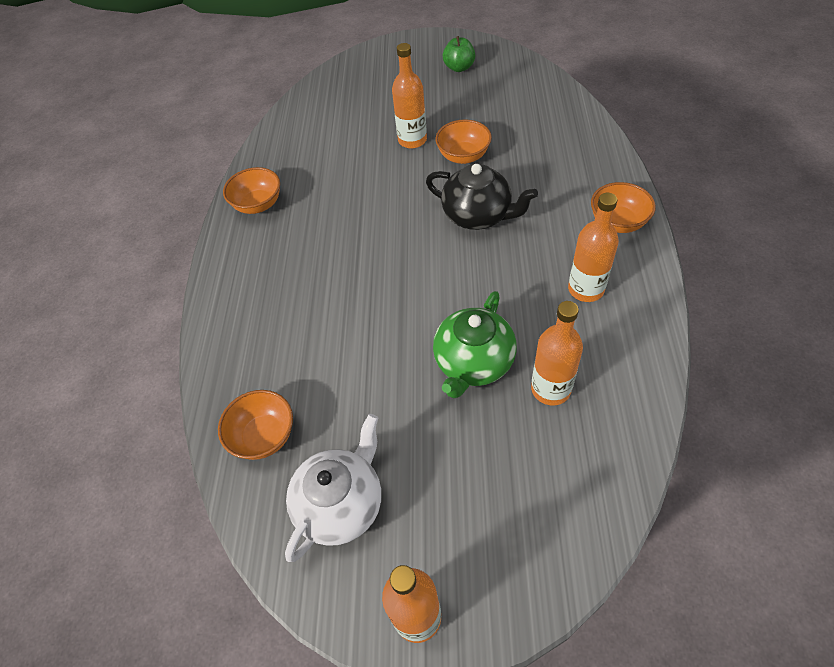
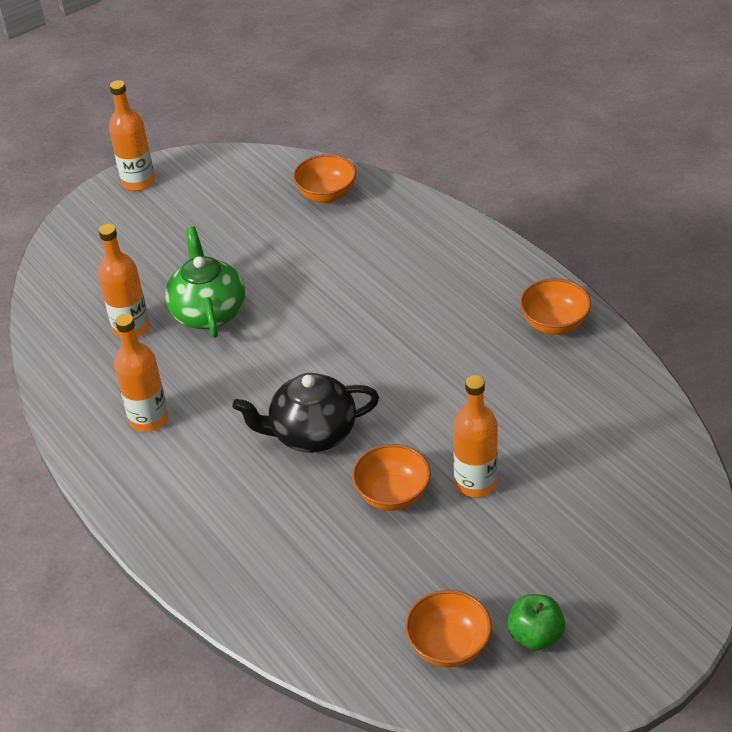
camera: 140 degrees right, 10 degrees down
(341, 504) = (233, 195): white teapot -> none
(617, 222) = (155, 505): orange bowl -> orange bowl (448, 646)

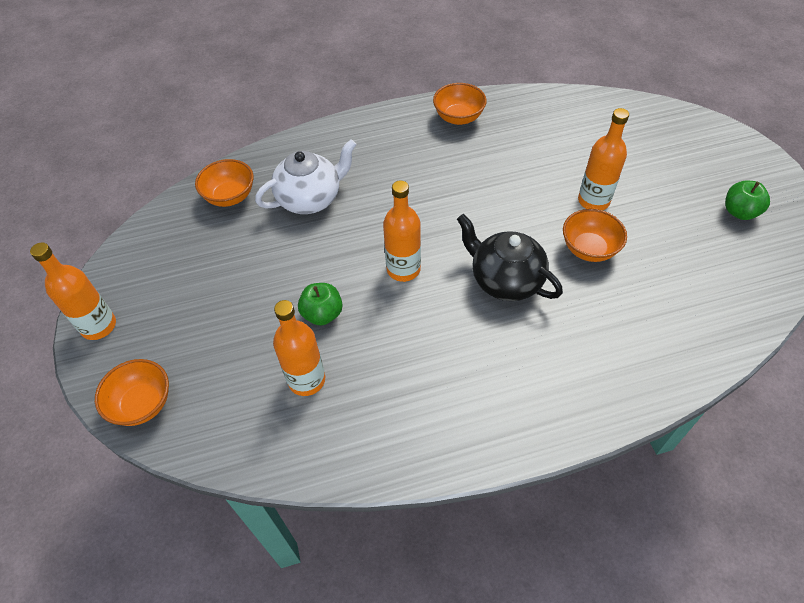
camera: 70 degrees left, 10 degrees up
(149, 419) = (435, 393): orange bottle -> orange bottle (403, 269)
(208, 312) = (322, 314): green teapot -> green apple
(312, 433) = (505, 280): black teapot -> black teapot turned 120 degrees clockwise
(353, 250) = (310, 199): none -> white teapot
(448, 646) = (740, 258): orange bowl -> orange bowl (142, 404)

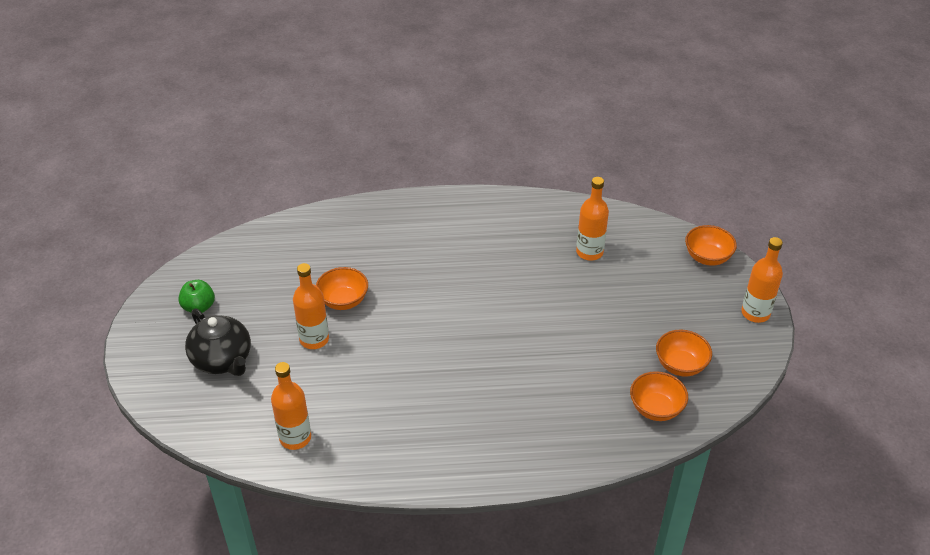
camera: 170 degrees left, 10 degrees down
(310, 199) = (575, 391): white teapot -> none
(322, 314) = (574, 291): green apple -> none
(403, 269) = (502, 312): orange bottle -> orange bottle (295, 438)
(458, 117) = (399, 458): orange bowl -> orange bowl (680, 365)
(505, 280) = (422, 290): black teapot -> black teapot (222, 360)

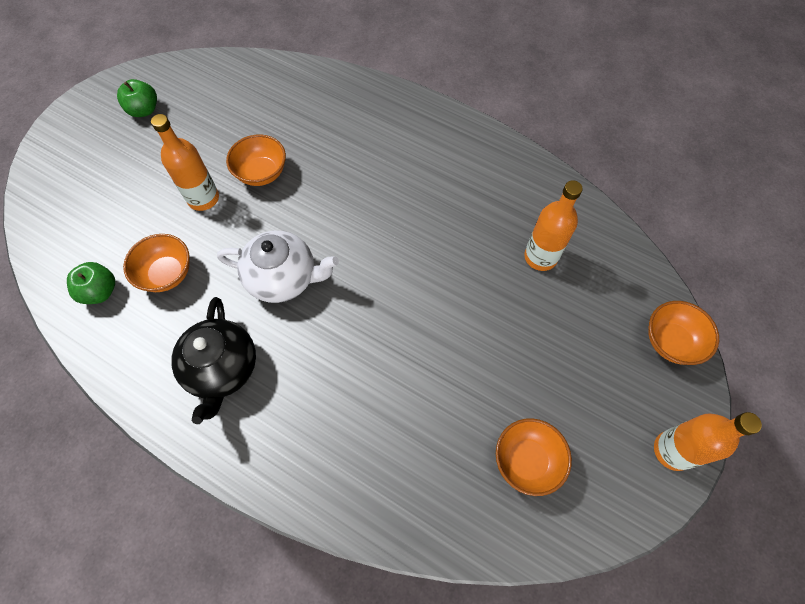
camera: 35 degrees right, 20 degrees up
(222, 360) = (115, 174): black teapot -> black teapot (222, 369)
(295, 438) = (100, 291): orange bottle -> green apple
(427, 355) = (283, 278): none -> white teapot
(656, 408) = (454, 497): orange bowl -> orange bowl (167, 274)

